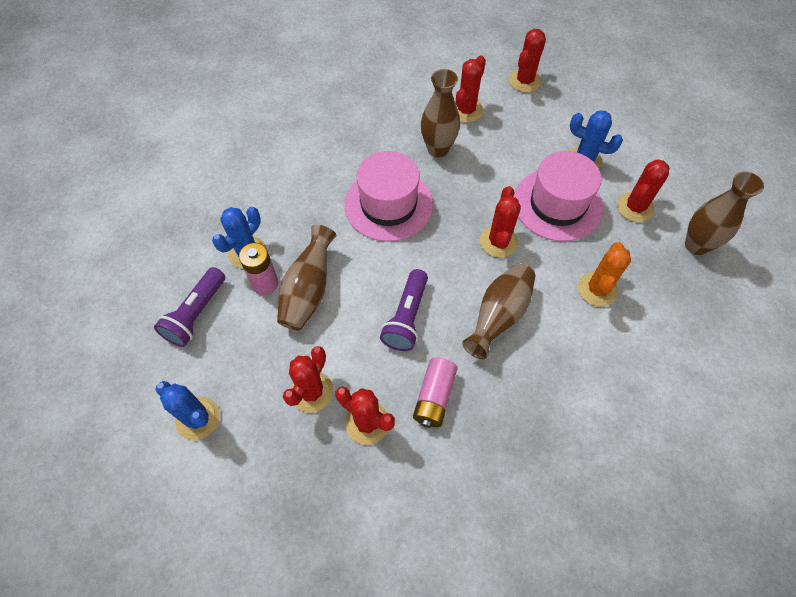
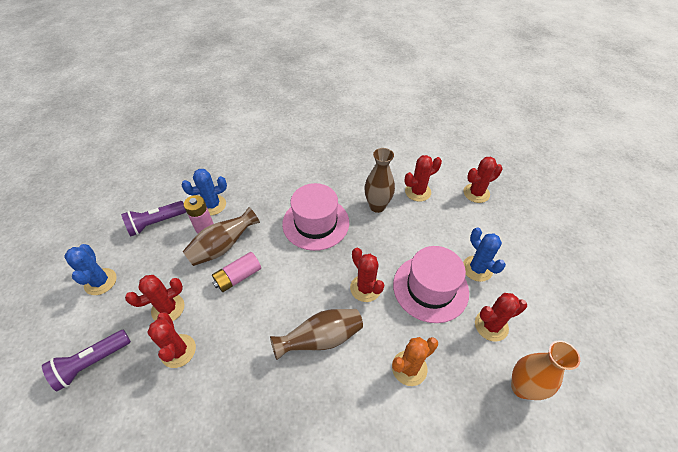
camera: 35 degrees right, 10 degrees down
(407, 317) = (262, 300): purple flashlight -> purple flashlight (92, 363)
(434, 397) = (231, 364): pink battery -> pink battery (238, 277)
(498, 241) = (365, 288): red cactus -> red cactus turned 75 degrees counterclockwise
(696, 245) = (522, 387): brown vase -> orange vase

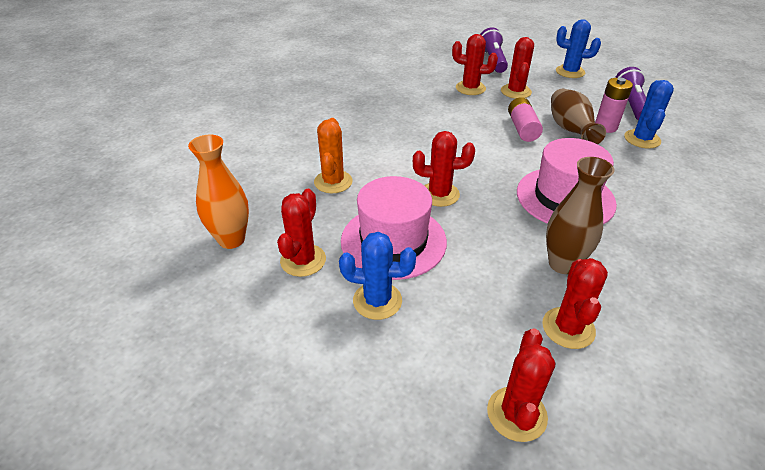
camera: 125 degrees right, 10 degrees down
(321, 339) = (413, 148): brown vase -> none

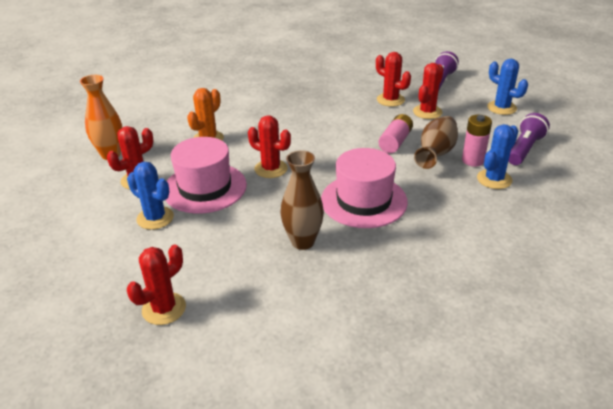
camera: 30 degrees right, 5 degrees down
(568, 328) = (255, 279): red cactus -> none

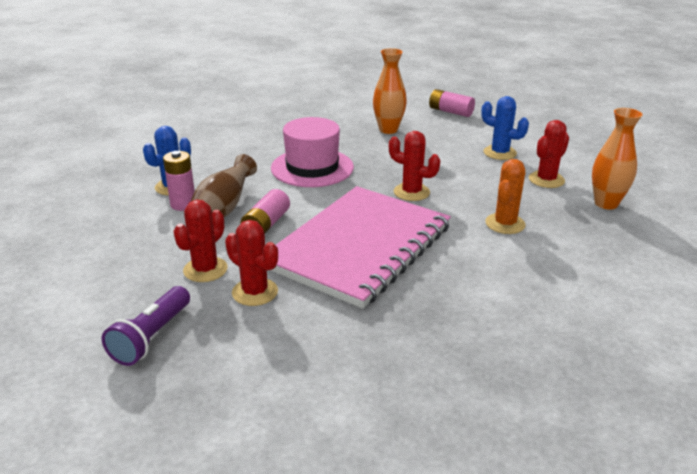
camera: 175 degrees right, 5 degrees down
(164, 309) = (450, 112): red cactus -> pink battery
(205, 188) = (471, 175): pink hat -> none
(268, 265) = (388, 130): none -> orange vase
(302, 242) = (365, 141): brown vase -> none
(324, 124) = (359, 247): none -> pink notebook
(501, 108) = (86, 279): blue cactus -> none
(524, 149) = (112, 218): purple flashlight -> none

